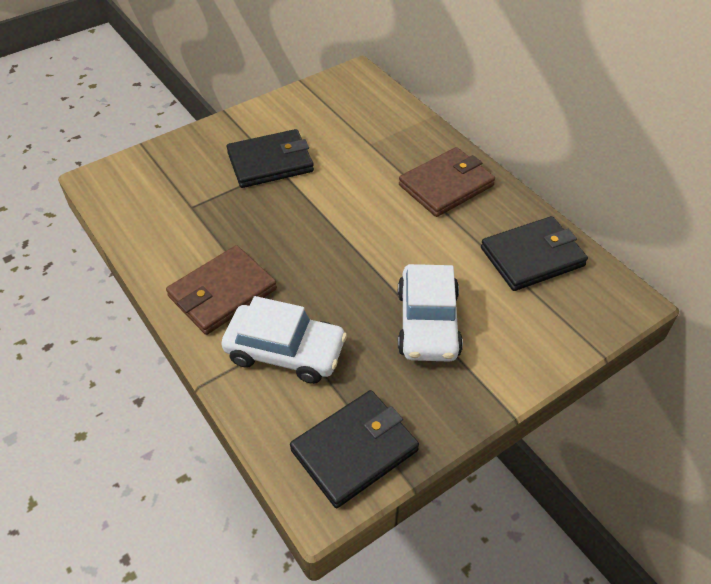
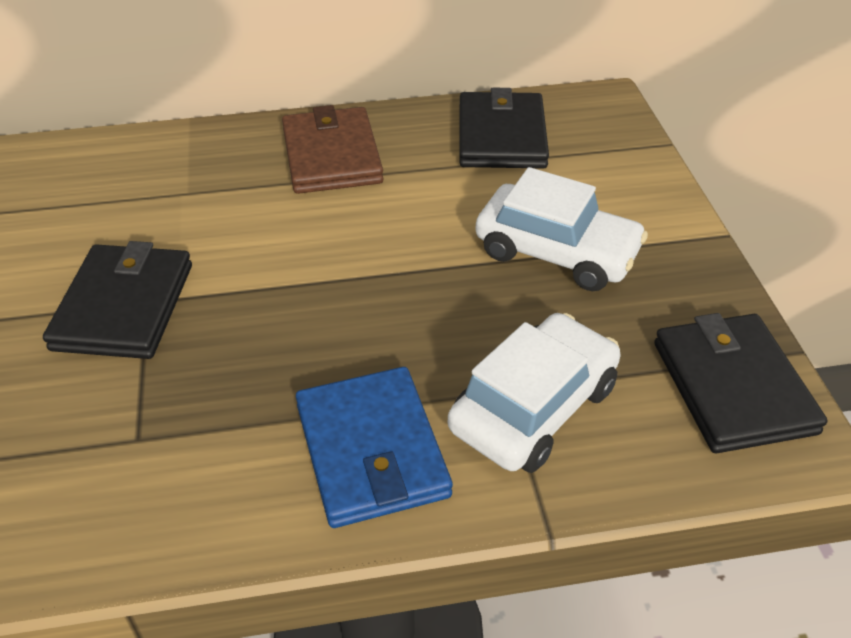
camera: 65 degrees left, 5 degrees down
(222, 293) = (371, 451): brown wallet -> blue wallet

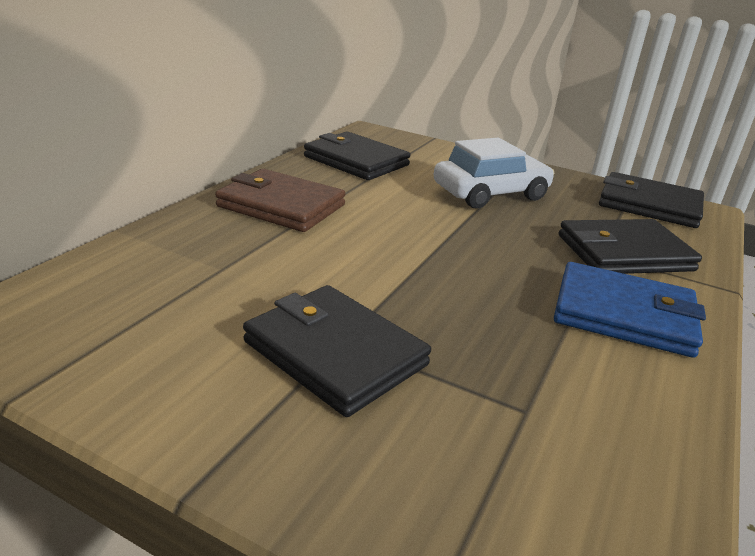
camera: 55 degrees left, 15 degrees down
(533, 407) = (624, 253): white car -> black wallet

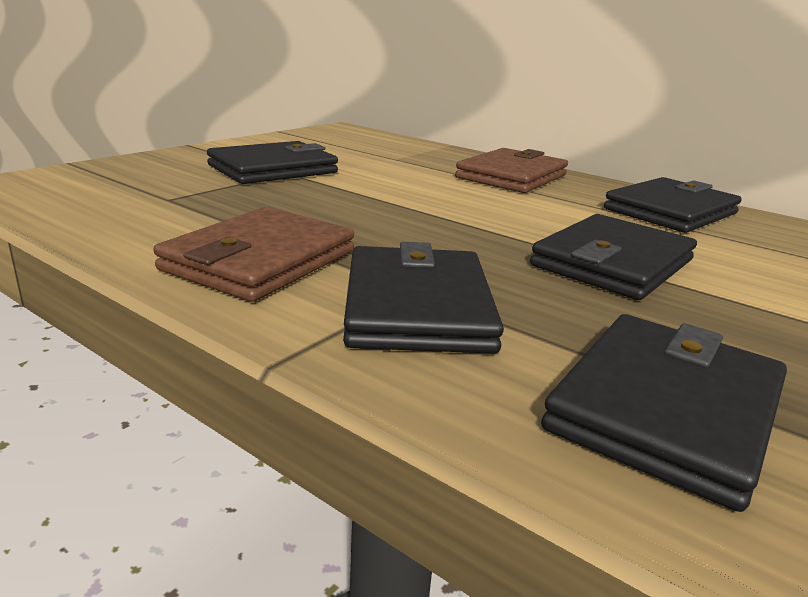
camera: 100 degrees right, 5 degrees down
(490, 193) = (612, 263): white car -> black wallet
(624, 315) = (259, 260): blue wallet -> brown wallet

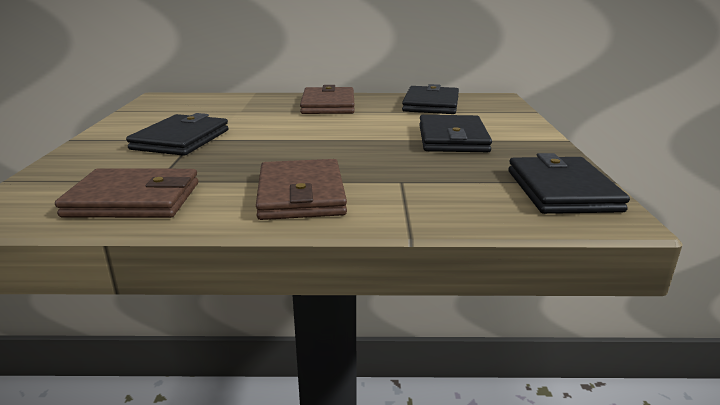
camera: 35 degrees left, 0 degrees up
(108, 209) = (134, 199): none -> brown wallet
(417, 307) = (417, 188): black wallet -> none

